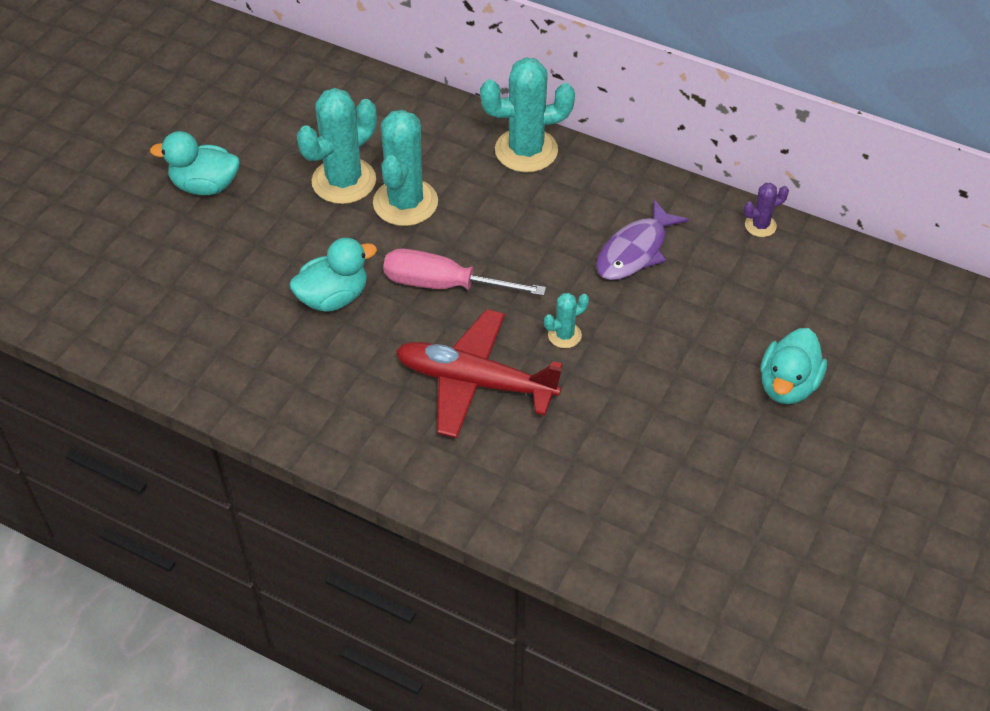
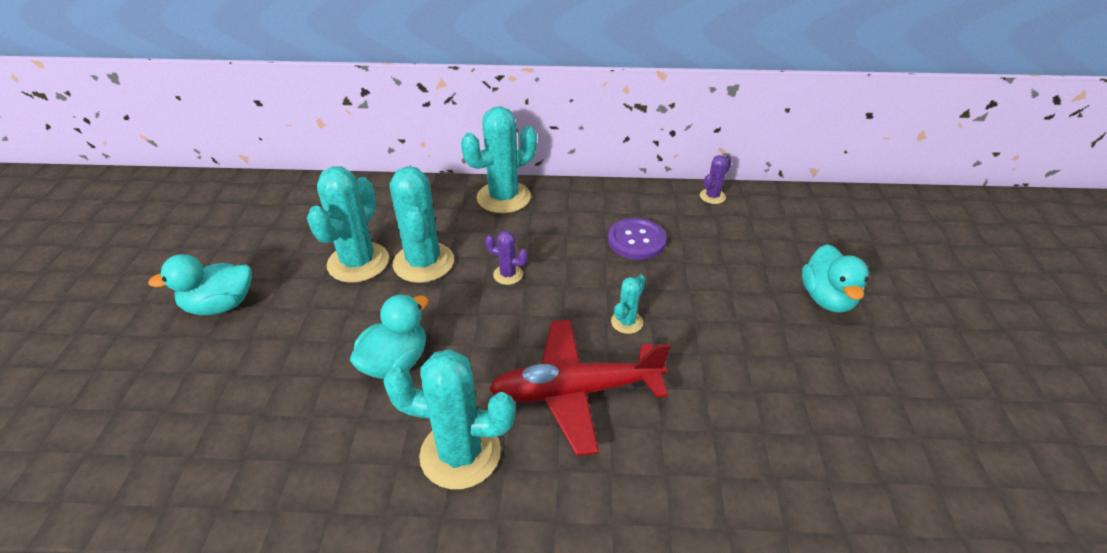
camera: 25 degrees left, 10 degrees down
(350, 396) = (460, 454): none -> turquoise cactus
(444, 285) = (496, 316): pink screwdriver -> none
(480, 244) = (508, 275): none -> purple cactus
(635, 251) = (636, 240): purple fish -> purple button

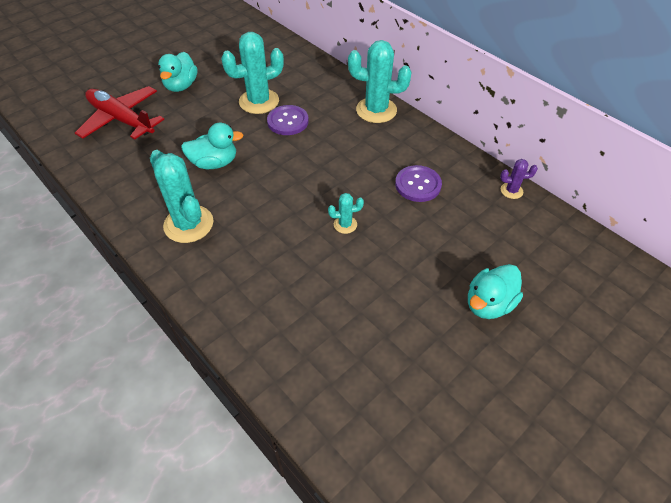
camera: 45 degrees right, 10 degrees up
(220, 305) = (181, 86): turquoise duck -> turquoise duck turned 105 degrees counterclockwise
(423, 262) = (288, 121): turquoise cactus -> purple button
(508, 275) = (319, 156): purple cactus -> none
(575, 392) = (271, 238): red plane -> red plane (121, 119)

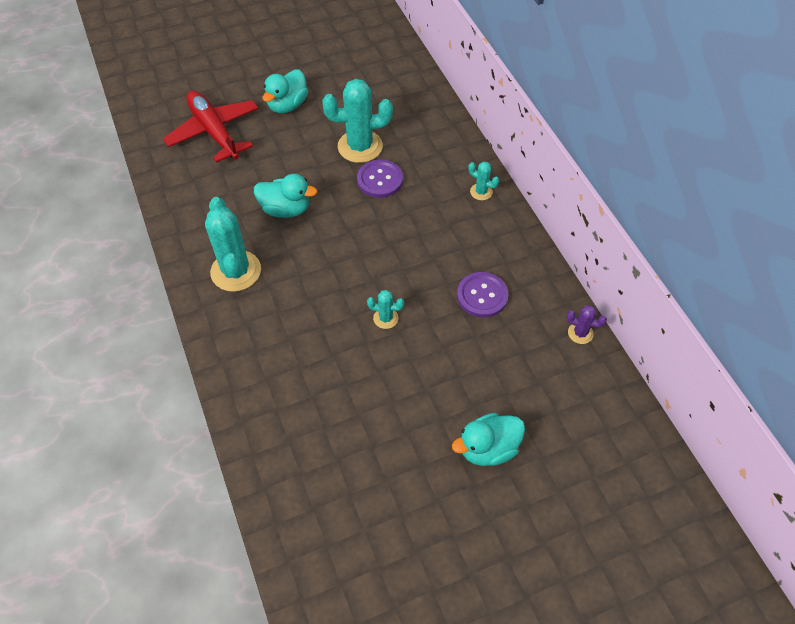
camera: 20 degrees right, 5 degrees up
(376, 110) = (481, 192): turquoise cactus -> turquoise cactus, size x0.48

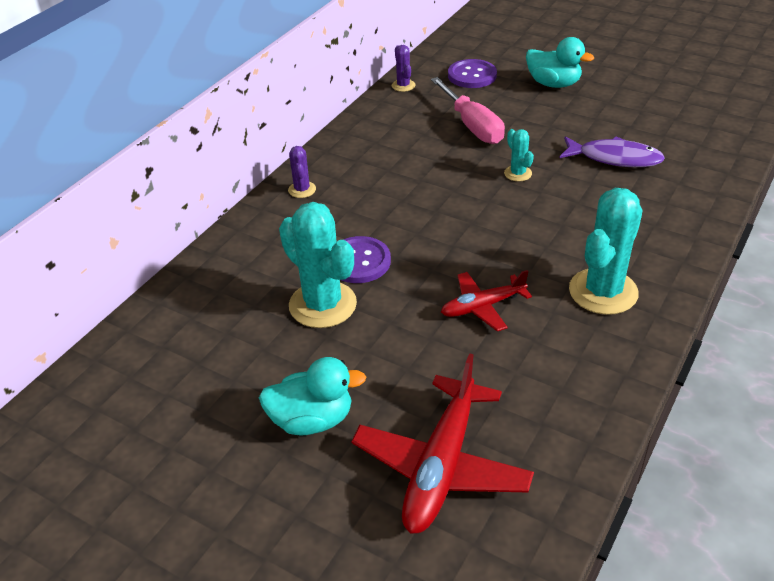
camera: 125 degrees left, 15 degrees down
(286, 209) = (482, 306): turquoise duck -> red plane
(343, 395) = (614, 158): none -> purple fish
(474, 337) = (472, 125): none -> pink screwdriver
(481, 192) = (302, 190): turquoise cactus -> purple cactus
(482, 296) = (427, 138): purple button -> purple button (472, 75)

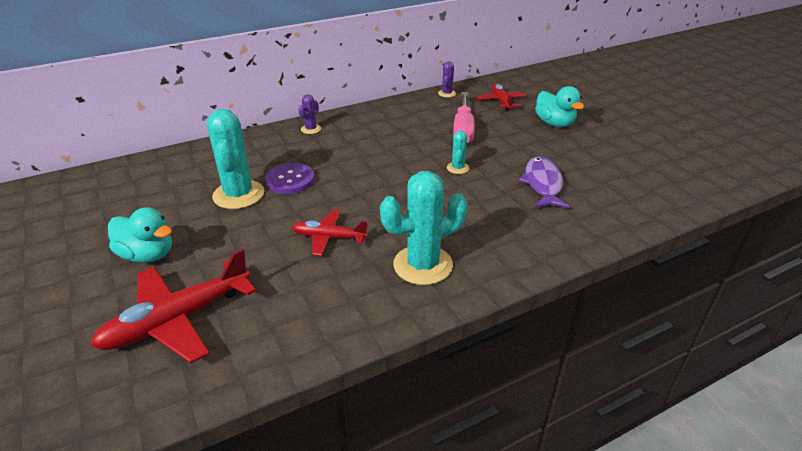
camera: 30 degrees right, 5 degrees down
(472, 75) = (501, 101): purple button -> red plane
(614, 158) = (543, 184): purple fish -> purple fish turned 135 degrees counterclockwise

